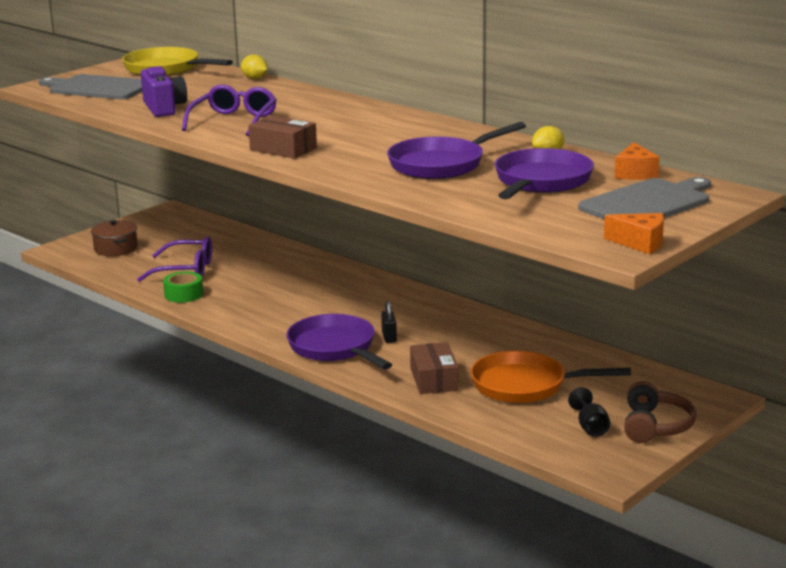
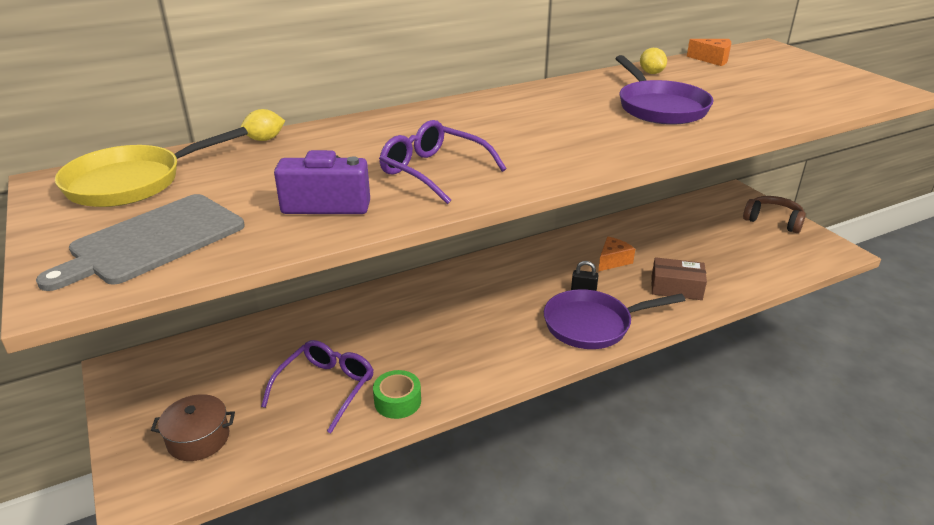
camera: 70 degrees left, 10 degrees up
(283, 149) = (566, 161): brown box -> none
(525, 385) = (698, 251): orange pan -> none
(541, 182) = (723, 85): purple pan -> none
(590, 427) = (772, 243): black goblet -> none
(640, 243) = (875, 83): orange cheese -> orange cheese (613, 261)
(648, 203) = (783, 67): grey cutting board -> none

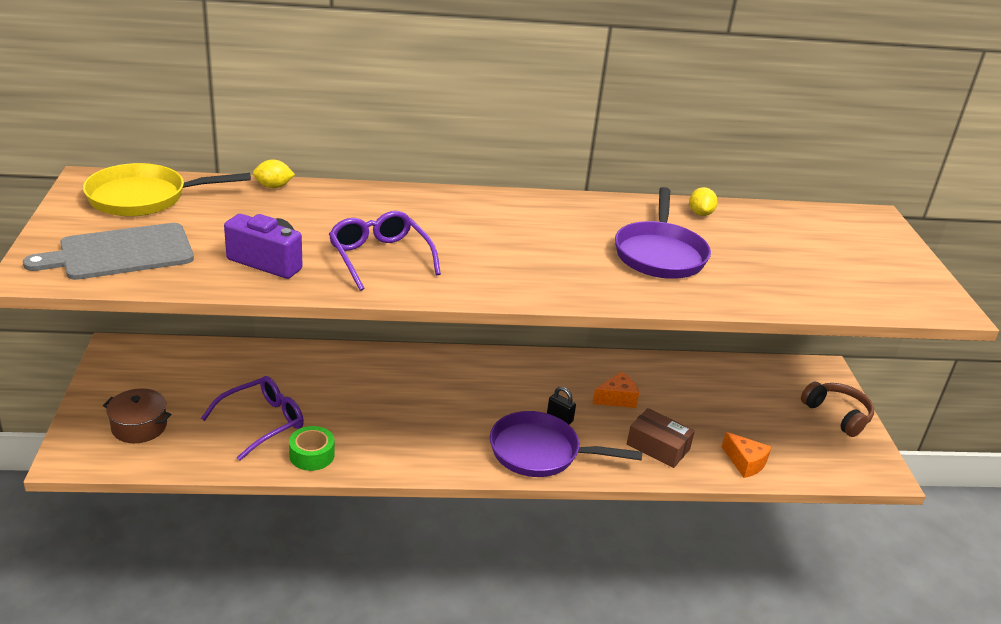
camera: 20 degrees right, 0 degrees up
(712, 59) = (788, 215): orange cheese -> orange cheese (745, 463)

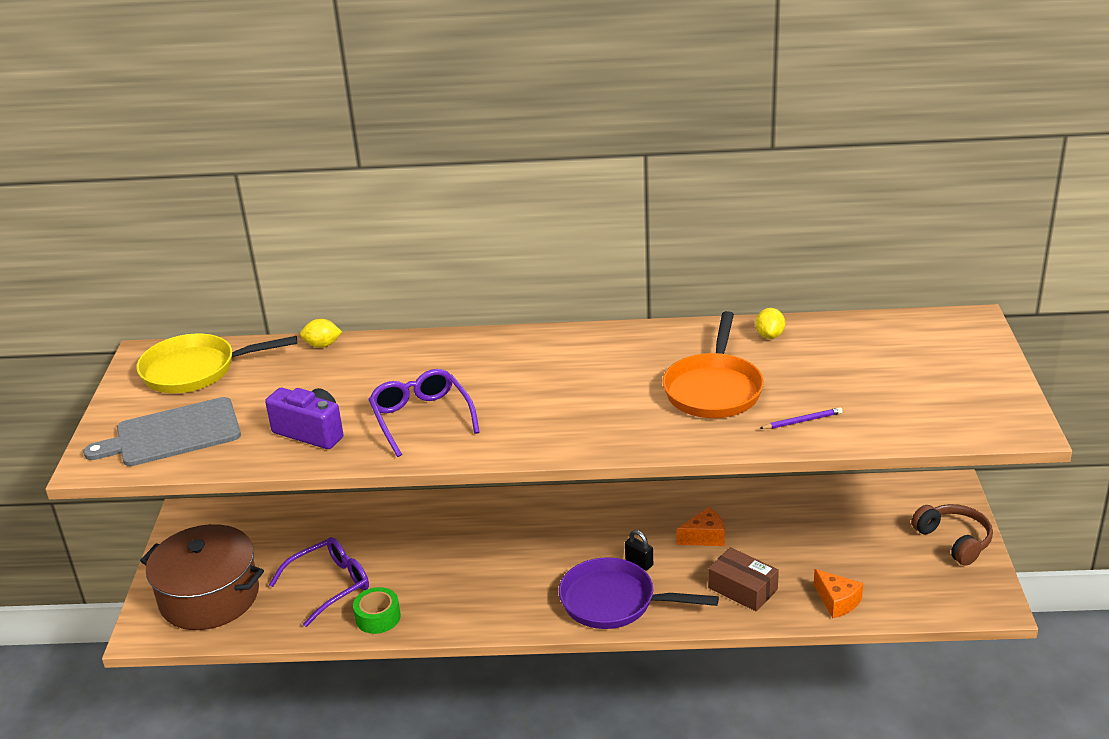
camera: 10 degrees right, 0 degrees up
(139, 426) = (209, 597): brown pot -> brown pot, size x1.87
(660, 254) = (713, 389): purple pan -> orange pan
(748, 287) = (802, 421): none -> purple pencil

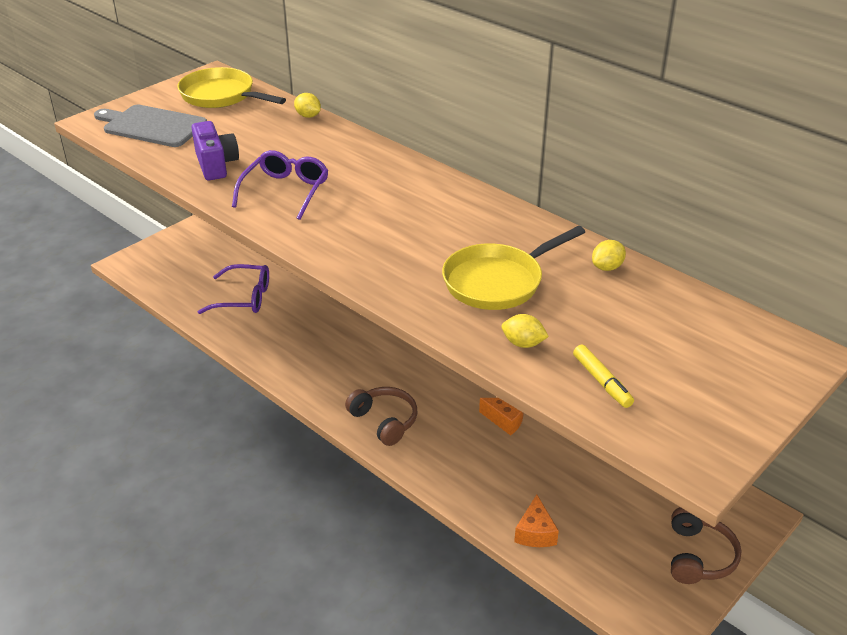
camera: 40 degrees right, 5 degrees up
(209, 597) = (179, 264): brown pot -> none
(378, 617) = (241, 334): green tape -> none
(614, 601) = (384, 421): purple pan -> brown headphones
(639, 563) = (436, 407): black padlock -> none
(713, 389) = (497, 281): orange pan -> yellow pan
(742, 589) = (480, 474): brown box -> none
(802, 421) = (523, 343): purple pencil -> yellow lemon
(889, 414) = (602, 382): none -> yellow marker

